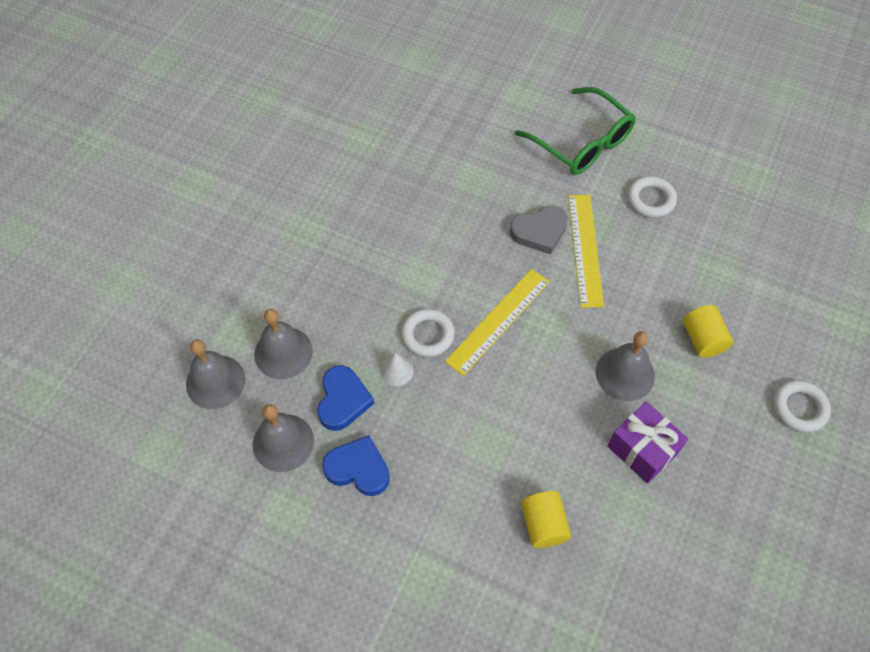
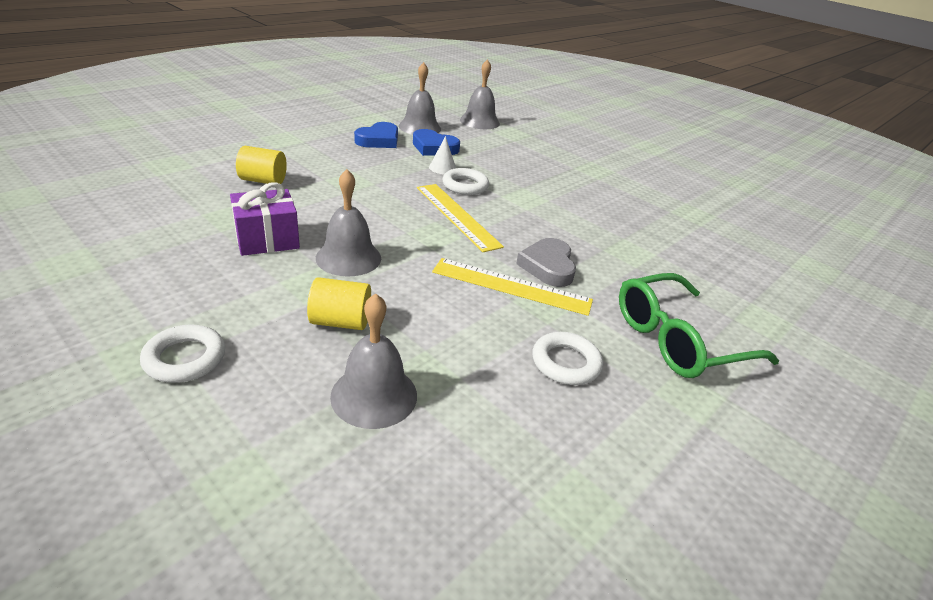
camera: 105 degrees right, 25 degrees down
(283, 352) = (487, 141): grey bell -> grey bell (374, 395)

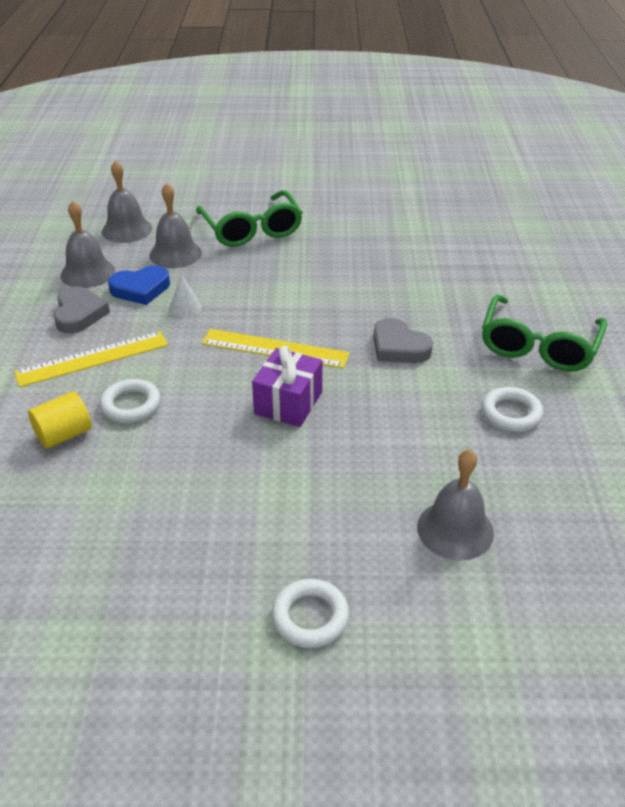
camera: 40 degrees left, 5 degrees up
(267, 239) = (180, 485): purple gift -> purple gift (288, 403)
(340, 321) = (352, 501): yellow cylinder -> none
(348, 257) = (267, 449): grey bell -> grey bell (175, 254)
(379, 140) = (79, 314): blue heart -> grey heart
(465, 185) = (232, 313): white ring -> white ring (131, 405)
(511, 286) = (403, 382): yellow ruler -> yellow ruler (92, 359)
(559, 157) = (252, 230): none -> green glasses

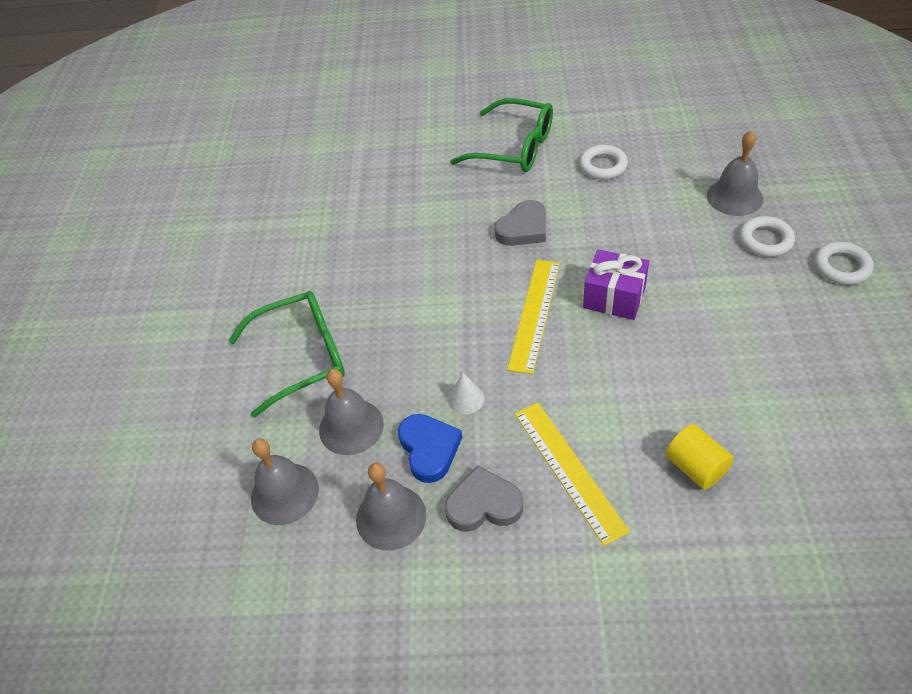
camera: 85 degrees left, 10 degrees up
(131, 405) = (640, 418): white ring -> white ring (765, 240)

